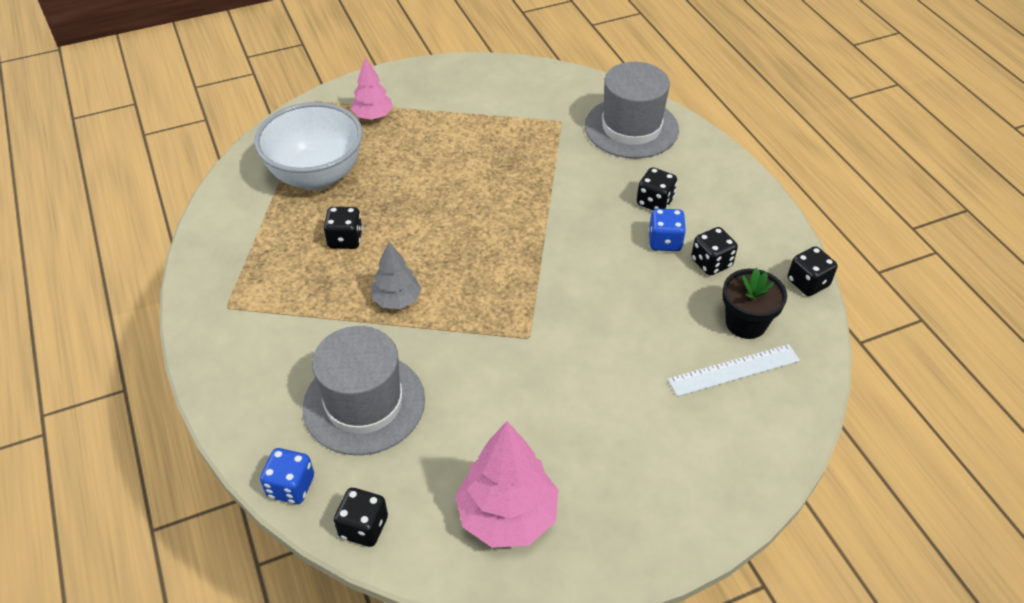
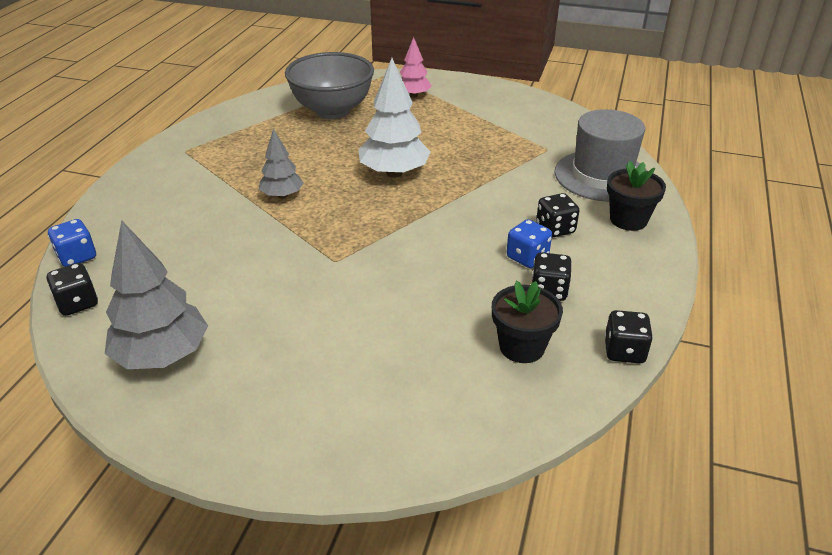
camera: 40 degrees right, 10 degrees down
(317, 176) = (332, 111): white bowl -> grey bowl
(345, 239) = (300, 149): black dice -> none
(364, 403) = (180, 238): grey hat -> none
(465, 217) = (394, 173): none -> white tree
(507, 516) = (162, 355): pink tree -> grey tree
(694, 162) = (628, 220): none -> black flower pot
(734, 370) = (464, 372): white ruler -> none

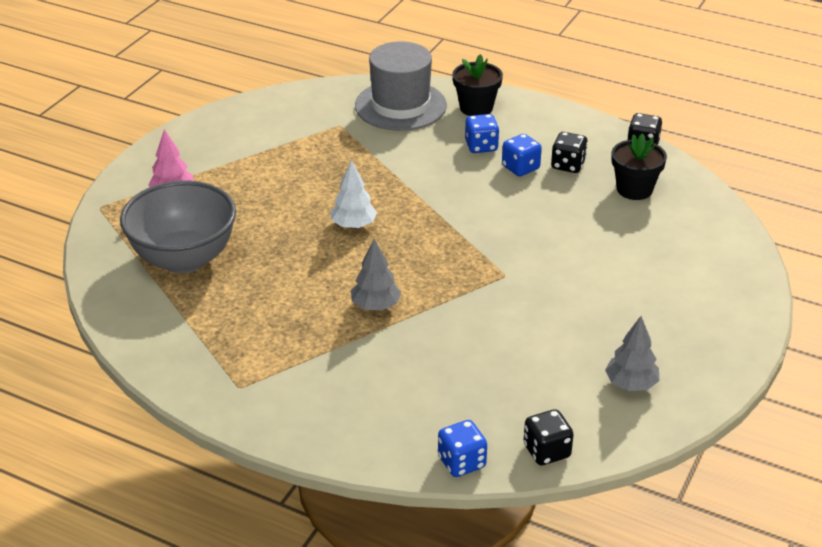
camera: 80 degrees left, 0 degrees up
(162, 355) = (631, 384): grey tree -> grey tree, size x0.59
(394, 173) = (353, 225): white tree -> white tree, size x0.59
(555, 229) = (481, 146): black dice -> blue dice

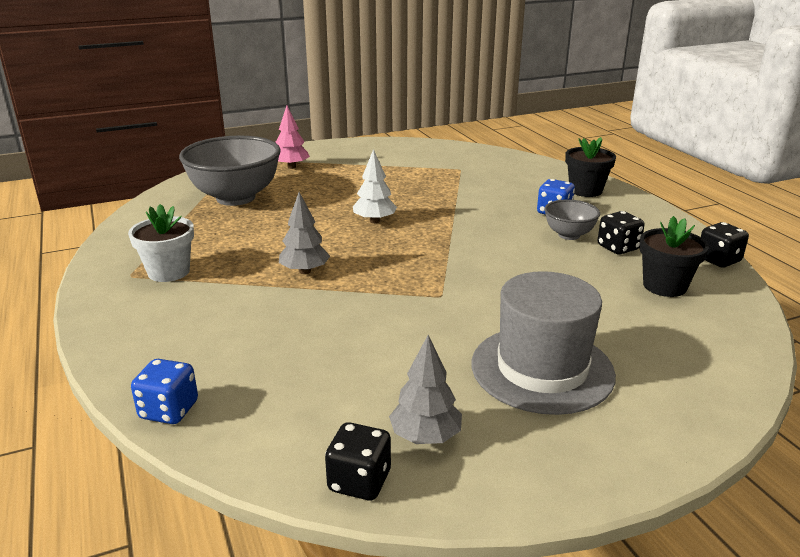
camera: 40 degrees right, 10 degrees down
(266, 366) = (169, 272): none -> white flower pot
(400, 105) = (524, 172): grey hat -> grey hat (542, 369)
(520, 168) = (569, 235): blue dice -> grey bowl
(546, 451) = (250, 447): black dice -> black dice (359, 481)

